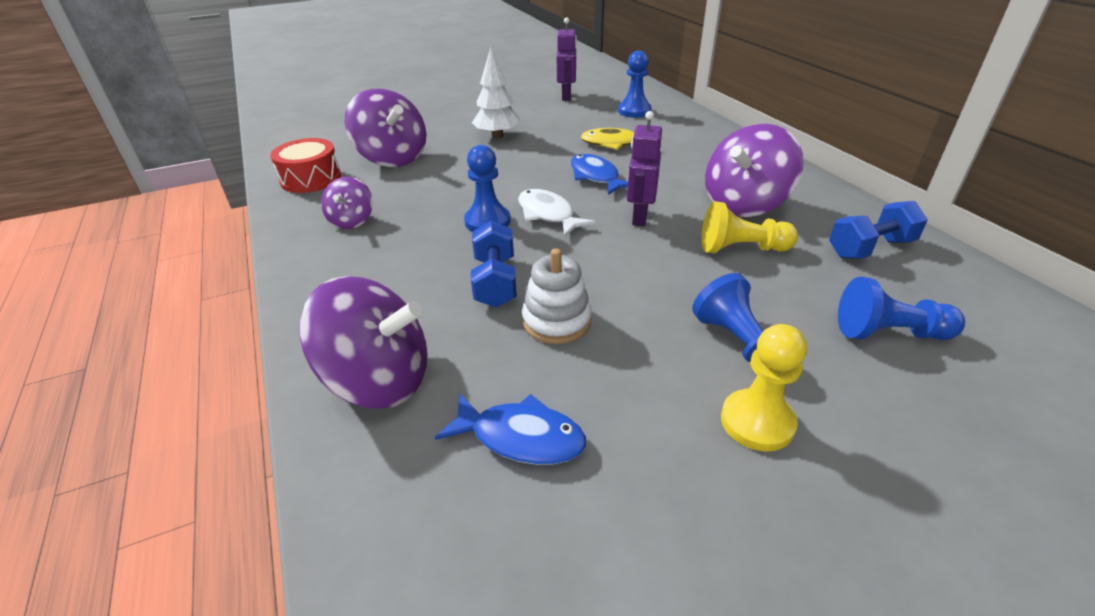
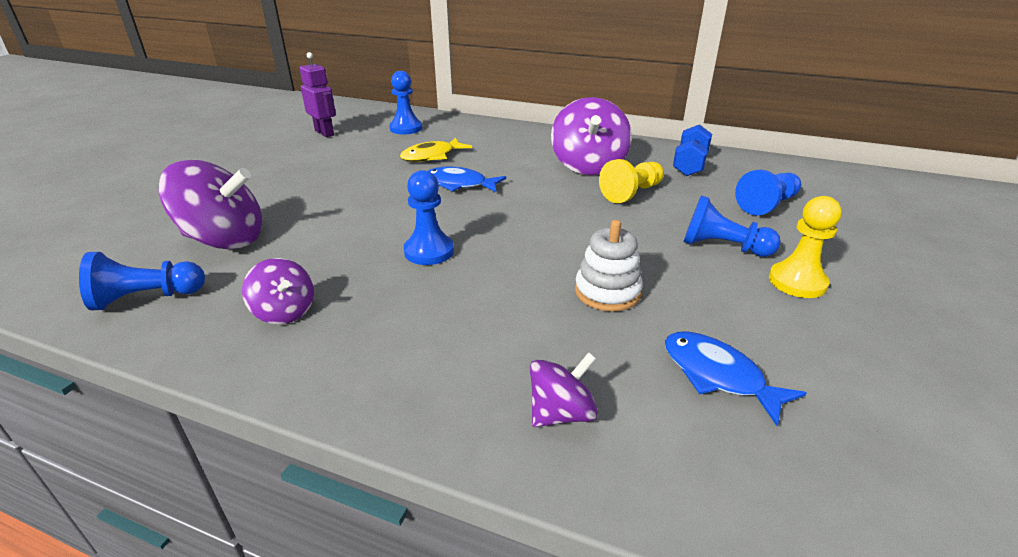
camera: 45 degrees left, 5 degrees down
(311, 179) = (147, 298): red drum -> blue pawn
(379, 380) = (561, 413): purple spinning top -> purple spinning top, size x0.55
(495, 282) = (517, 290): blue dumbbell -> none
(497, 136) = (312, 183): white tree -> none
(521, 437) = (717, 375): blue fish -> blue fish turned 105 degrees counterclockwise
(548, 214) = (470, 225): white fish -> none
(639, 217) = (539, 199): purple robot -> none

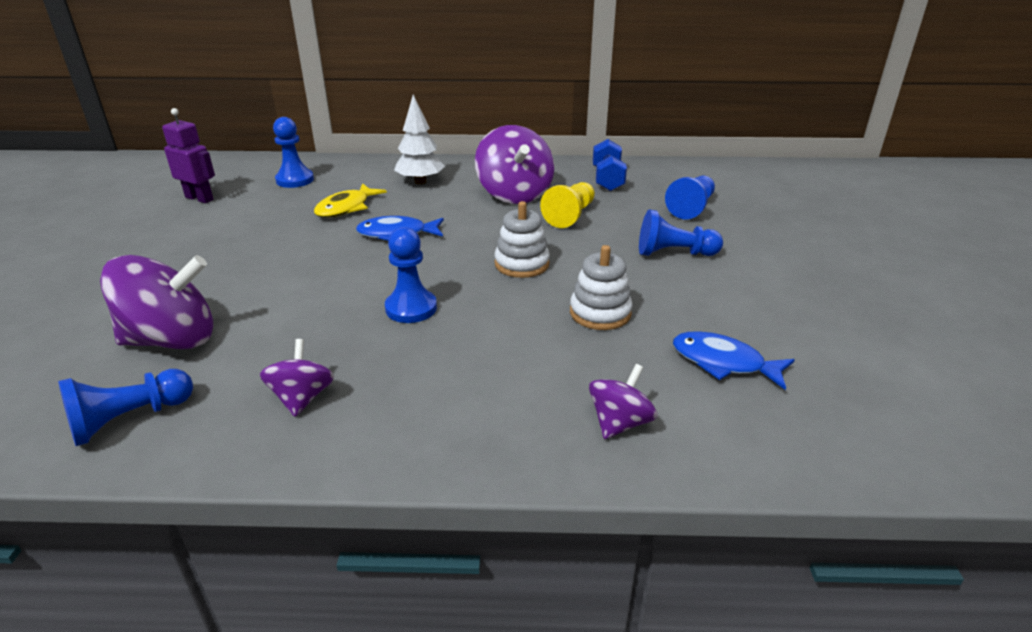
camera: 20 degrees left, 0 degrees up
(285, 312) = (302, 398): purple spinning top -> purple spinning top turned 120 degrees counterclockwise
(508, 143) = (420, 182): none -> white tree
(556, 230) = (522, 264): none -> white stacking toy
(797, 282) = (746, 272): yellow pawn -> none

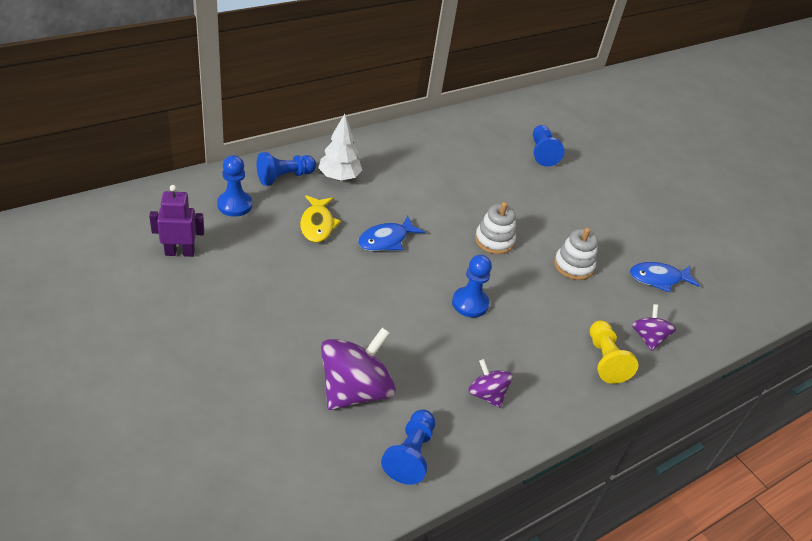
camera: 40 degrees left, 10 degrees up
(514, 194) = (421, 172): purple spinning top -> none
(570, 215) = (479, 183): yellow pawn -> yellow pawn (605, 360)
(607, 179) = (467, 137): blue dumbbell -> none
(674, 253) = (568, 200): blue pawn -> blue pawn (284, 177)

